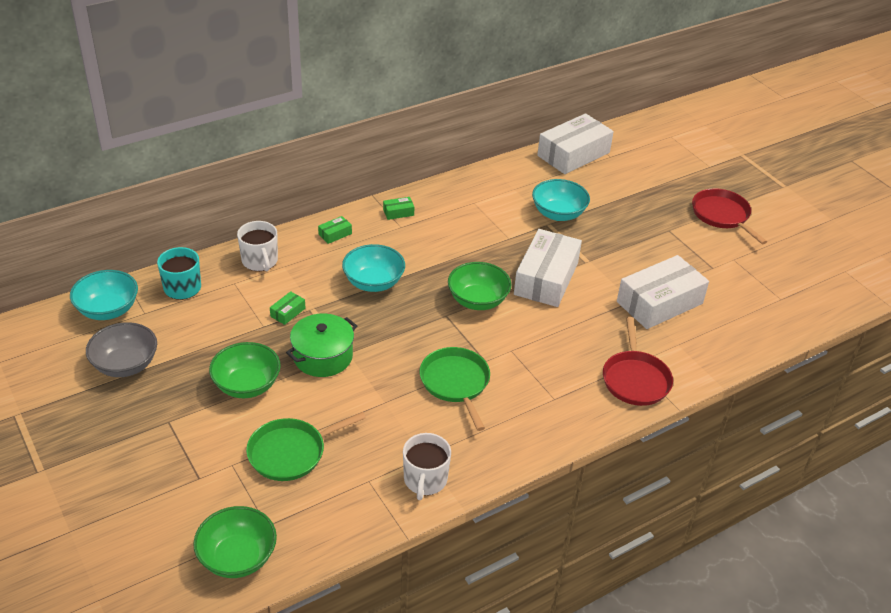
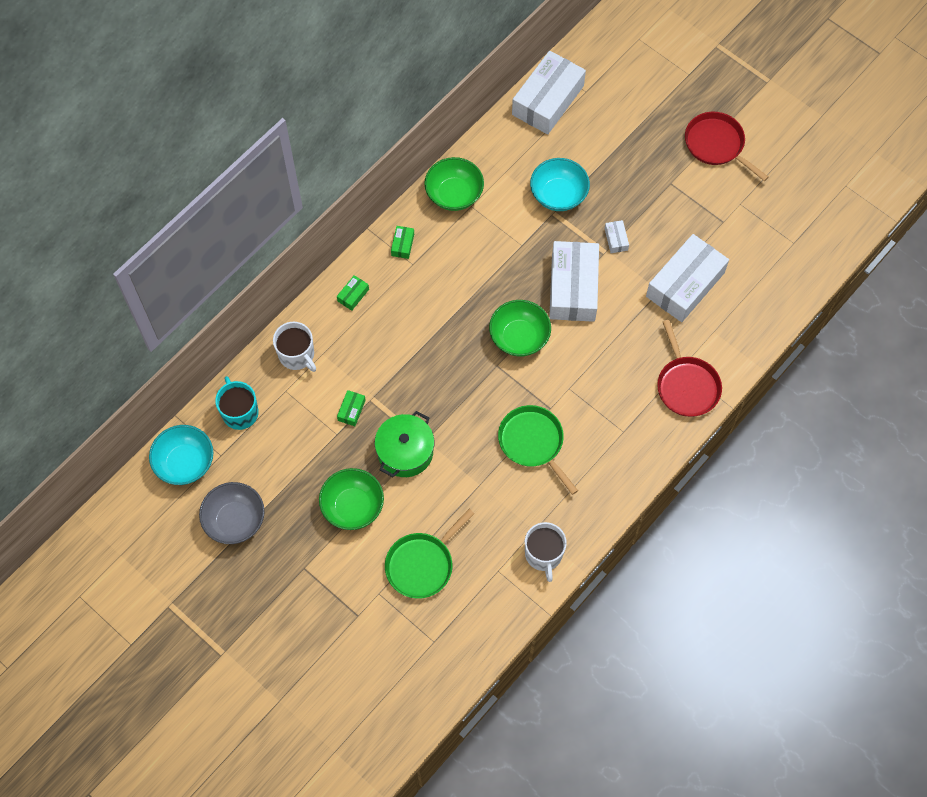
camera: 15 degrees left, 25 degrees up
(237, 557) = (424, 678): green bowl -> green bowl (454, 194)
(373, 282) = (415, 347): turquoise bowl -> none
(398, 212) = (402, 245): green box -> green box turned 45 degrees counterclockwise
(601, 255) = (616, 239): none -> white box

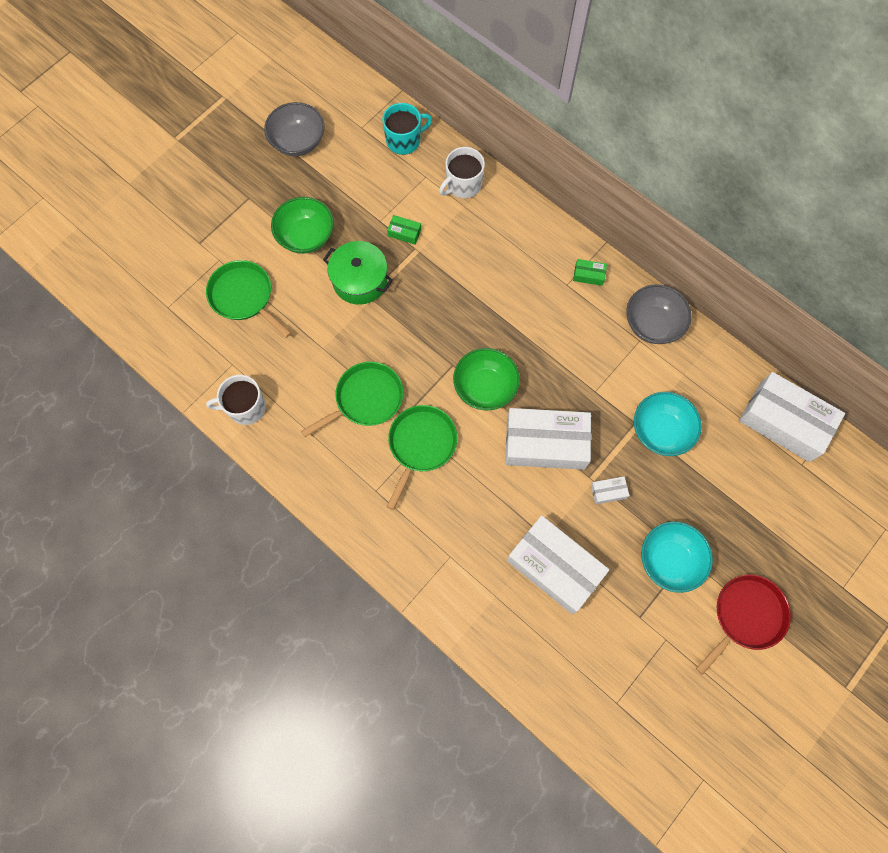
camera: 90 degrees right, 5 degrees up
(185, 463) = (355, 100): turquoise bowl -> turquoise bowl (669, 560)
(353, 295) = (529, 231): green box -> none
(454, 194) = (652, 324): green bowl -> grey bowl
(577, 393) = (421, 445): none -> green pan
(686, 386) = (428, 562): red pan -> none

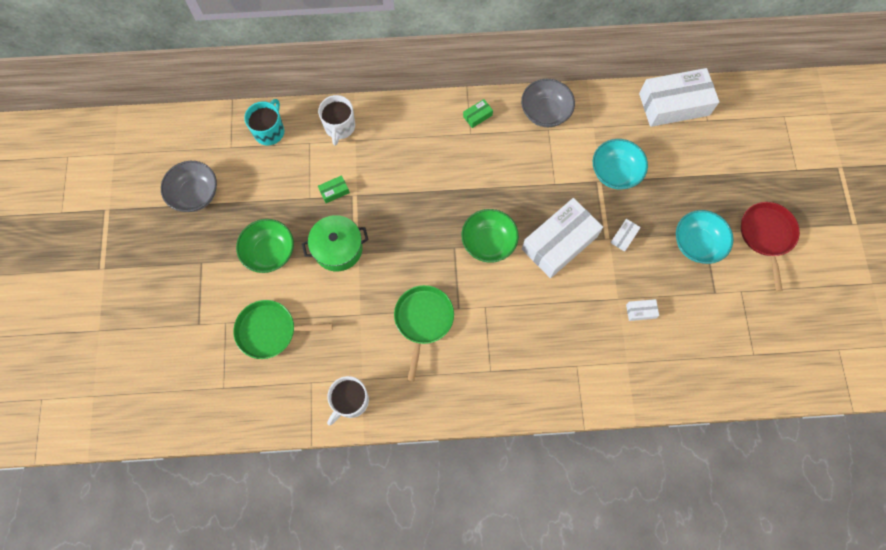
camera: 45 degrees left, 0 degrees up
(421, 445) = (487, 315): green pan -> none
(554, 567) = (640, 311): white box -> white box, size x0.40

